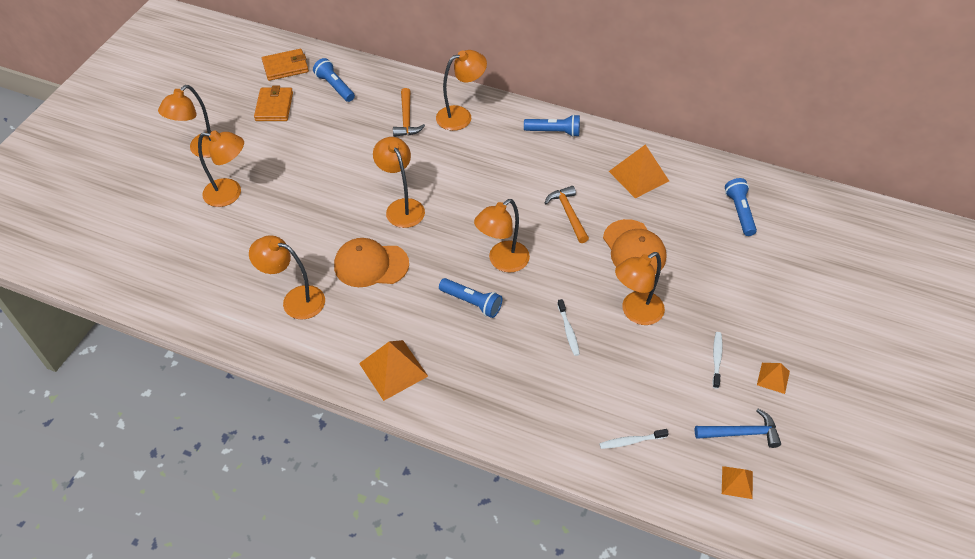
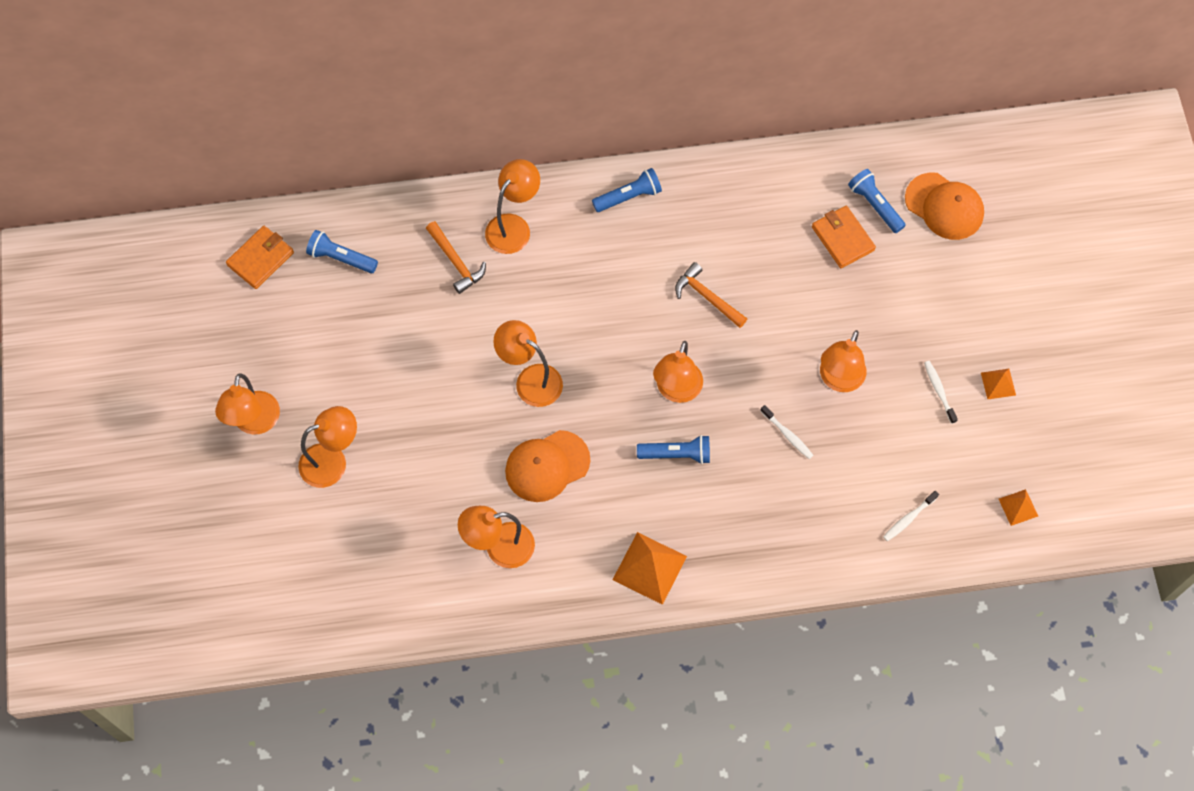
camera: 30 degrees left, 15 degrees up
(274, 106) = (291, 322): orange wallet -> orange wallet (843, 238)
(634, 249) = (796, 306): orange cap -> orange cap (944, 206)
(639, 176) = (751, 210): orange pyramid -> none
(741, 433) = (998, 456): blue hammer -> none

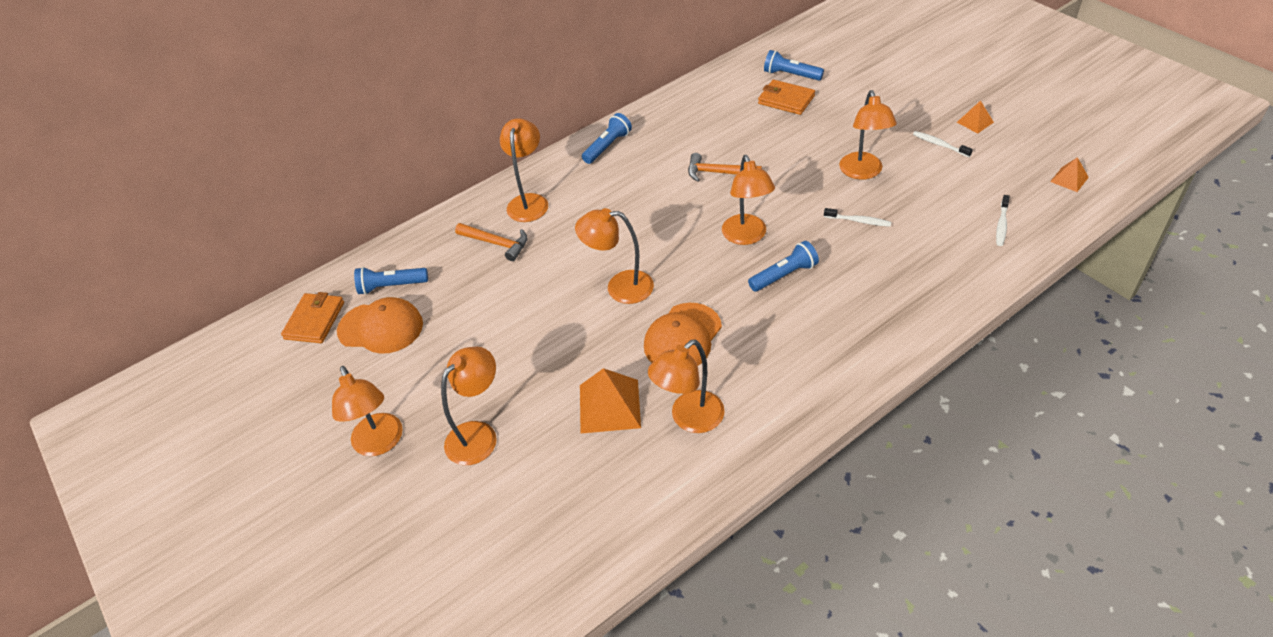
camera: 25 degrees left, 20 degrees down
(649, 568) = (835, 363): orange pyramid -> orange pyramid (609, 406)
(944, 206) = (838, 56): orange cap -> orange cap (381, 327)

